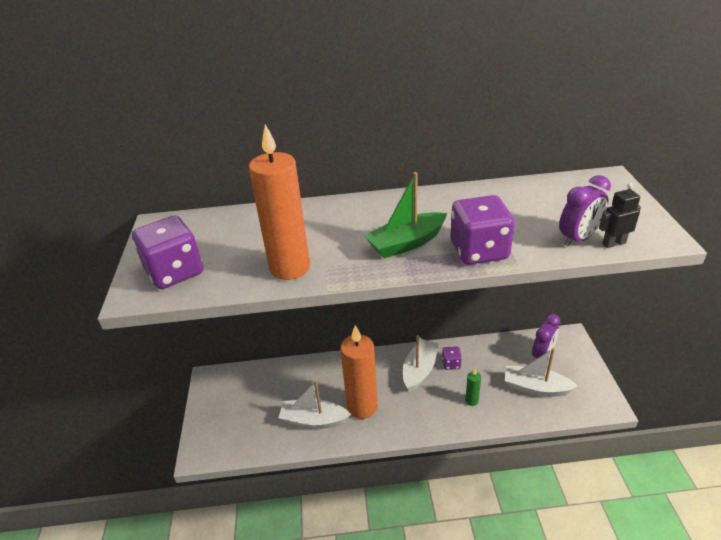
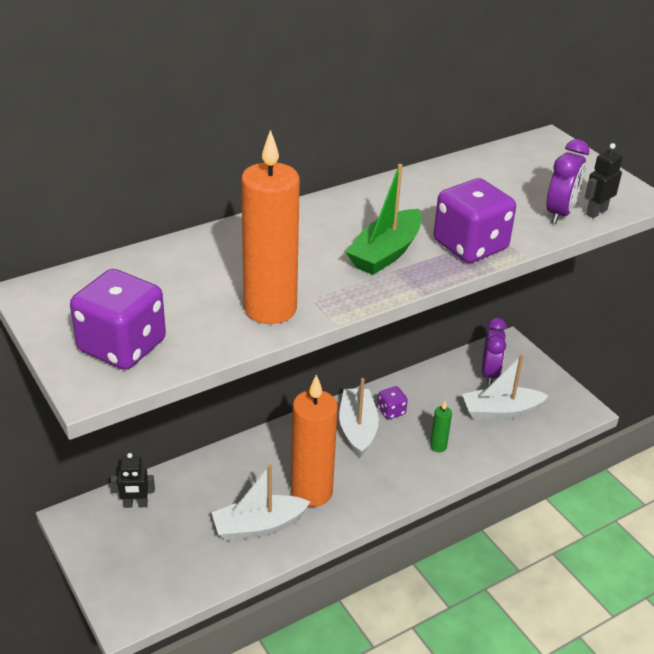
camera: 30 degrees left, 0 degrees up
(249, 380) = (135, 504): none -> black robot

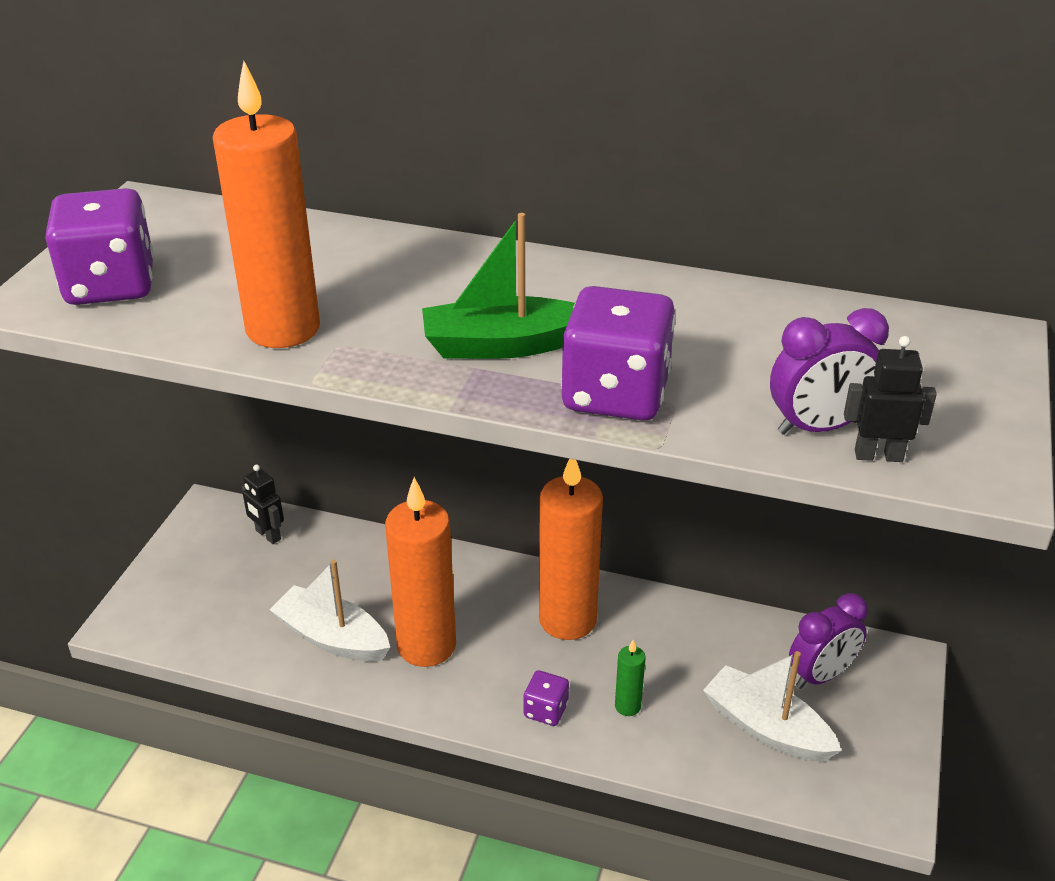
camera: 50 degrees right, 0 degrees up
(357, 428) = (567, 620): white boat -> orange candle
(391, 411) = (632, 629): purple dice -> purple dice (546, 710)

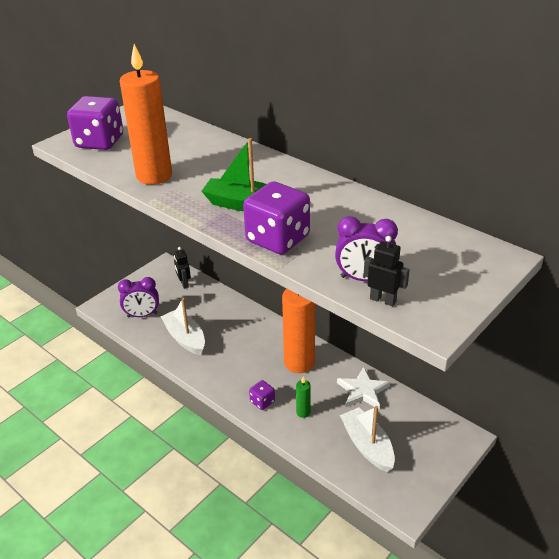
camera: 25 degrees right, 0 degrees up
(426, 645) = (225, 354): orange candle -> none
(702, 635) = (363, 391): none -> white star
(821, 675) = (413, 429): purple clock -> purple clock (142, 315)

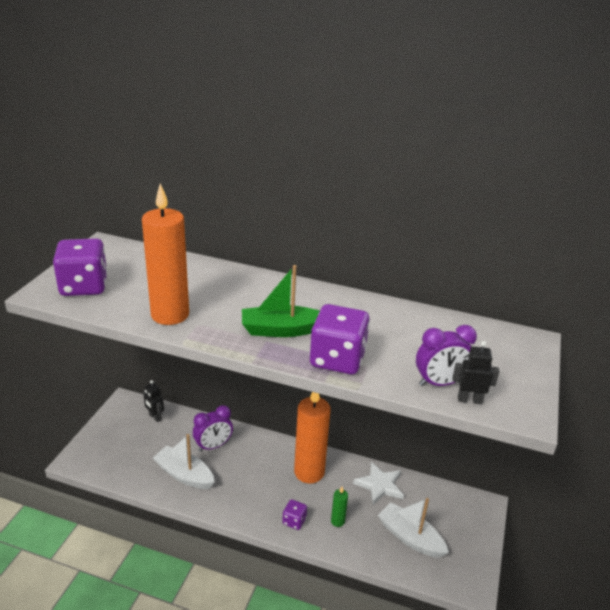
camera: 25 degrees left, 5 degrees down
(142, 315) = (126, 460): purple clock -> purple clock (213, 446)

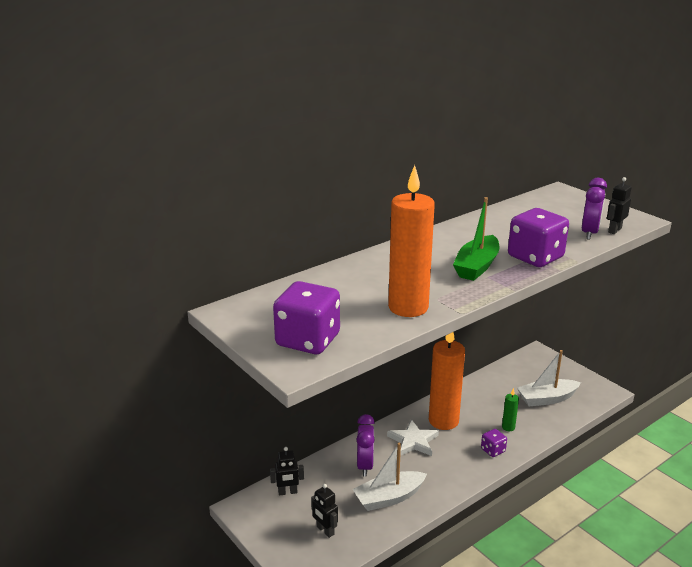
camera: 55 degrees left, 5 degrees down
(126, 453) = (325, 530): none -> black robot
(379, 485) = (485, 390): white star -> white star (413, 441)

